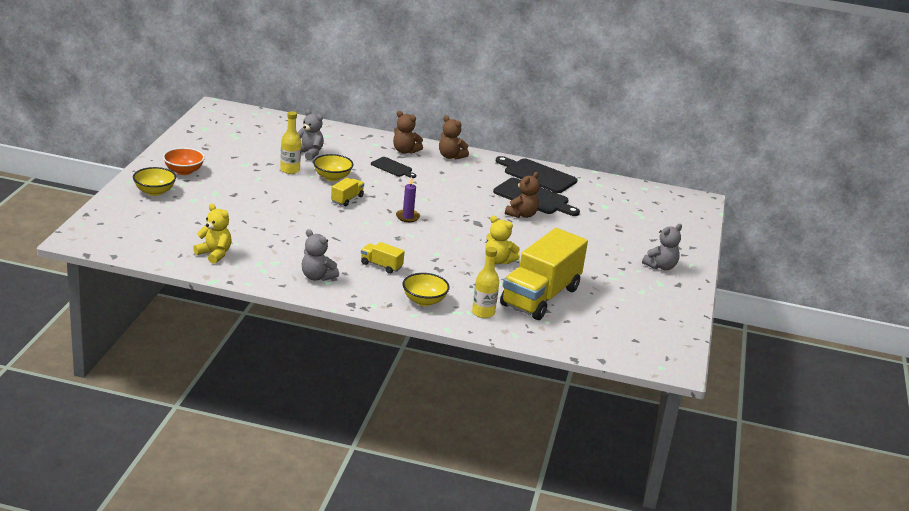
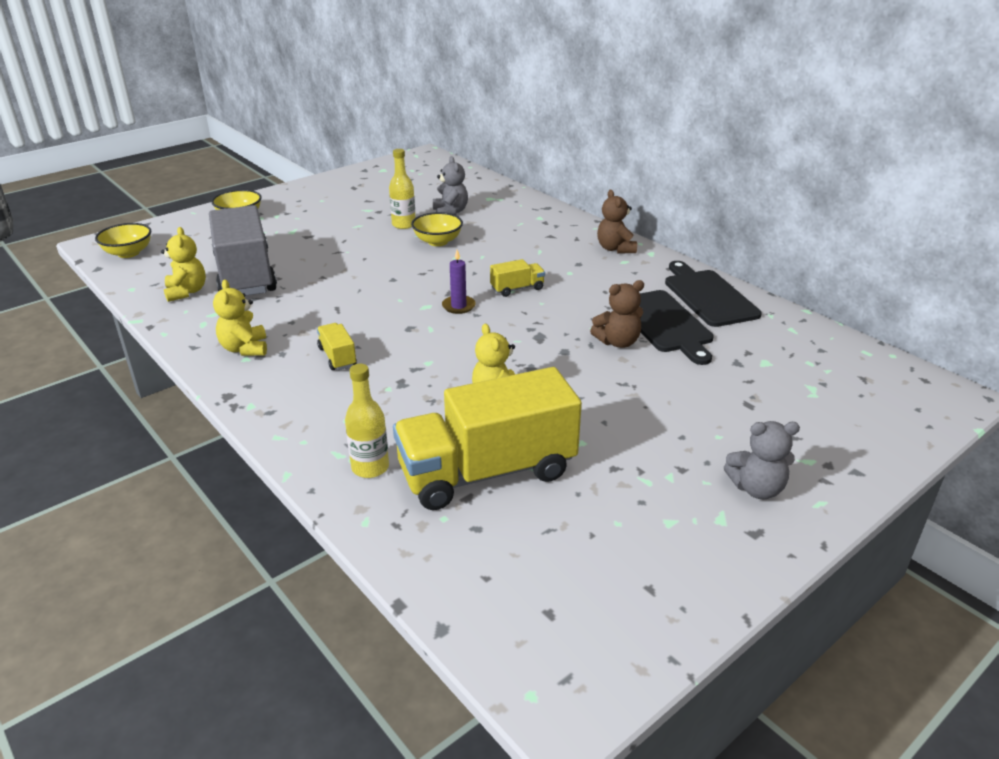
camera: 40 degrees right, 5 degrees up
(184, 171) = (298, 204): orange bowl -> none
(236, 232) = (245, 275): none -> grey truck
(317, 277) = (245, 349): grey teddy bear -> yellow teddy bear
(347, 199) = (418, 268): yellow truck -> yellow truck (517, 289)
(392, 168) = (523, 246): black cutting board -> none
(405, 151) = (565, 231): brown teddy bear -> none
(424, 301) = (319, 421): yellow bowl -> yellow bowl (128, 253)

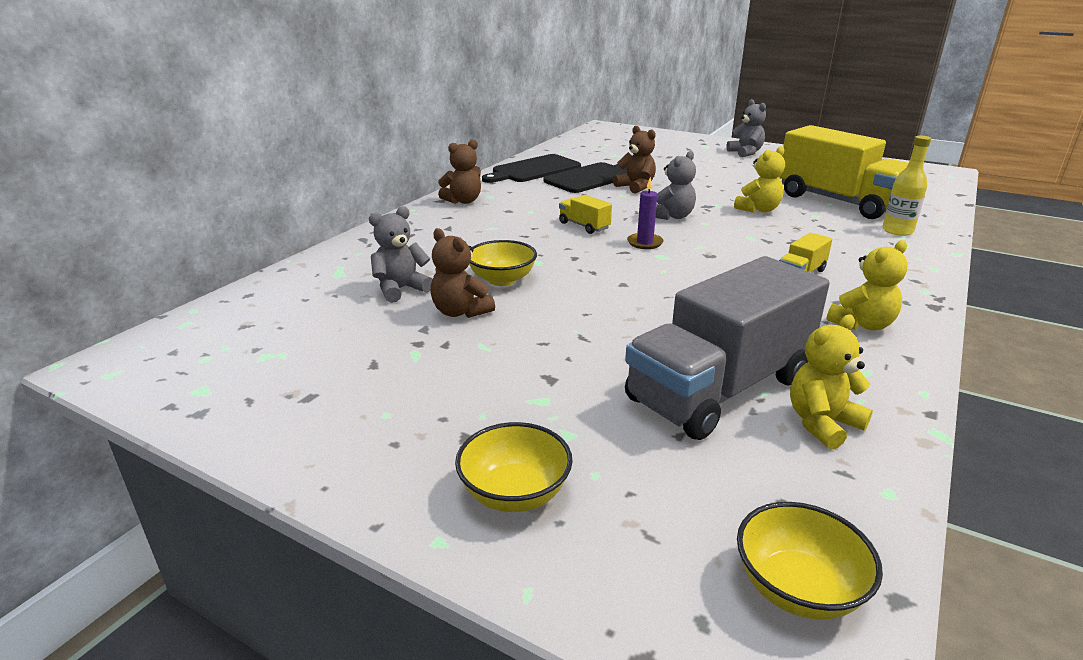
camera: 110 degrees left, 5 degrees down
(403, 224) = (460, 312): yellow bottle -> brown teddy bear
(512, 337) = (672, 216): none -> grey teddy bear

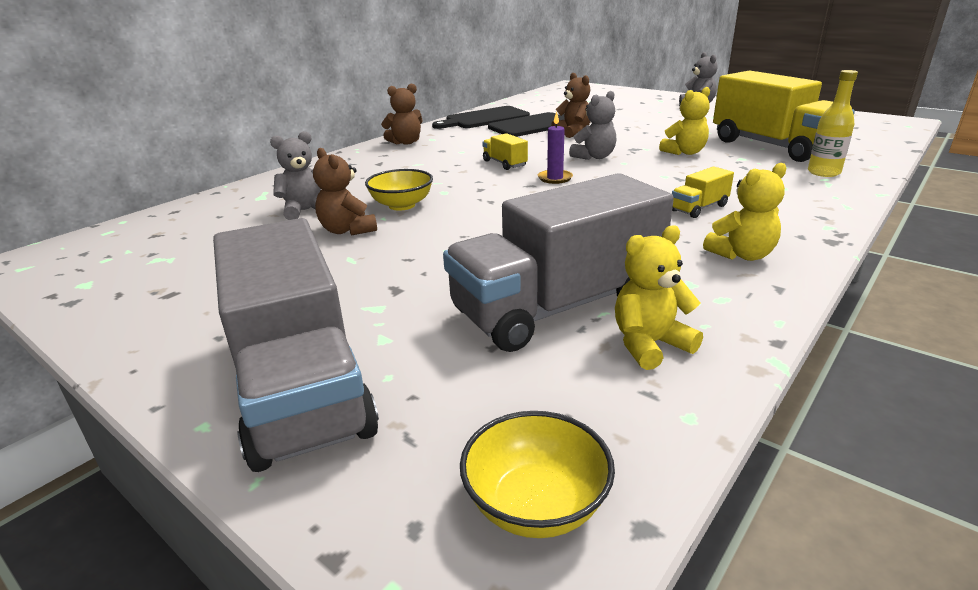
camera: 10 degrees right, 0 degrees up
(514, 493) = (300, 388): yellow bowl -> grey truck

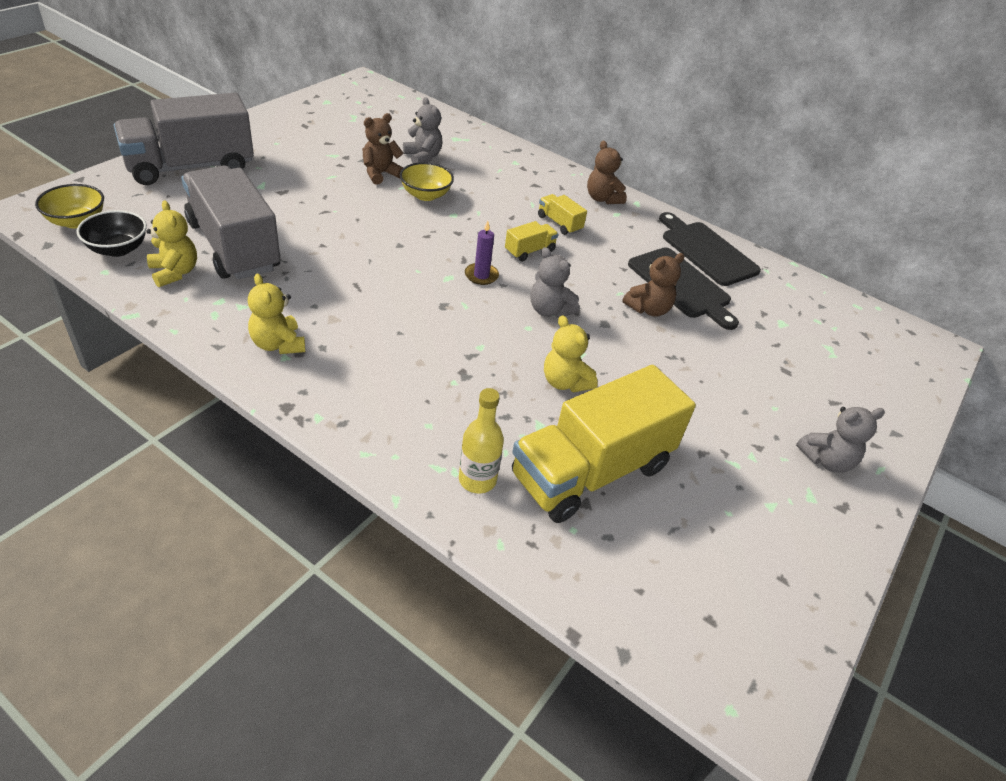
camera: 80 degrees right, 15 degrees up
(614, 417) = (118, 249): none -> black bowl
(699, 208) = (384, 347): yellow truck -> yellow truck (559, 223)

